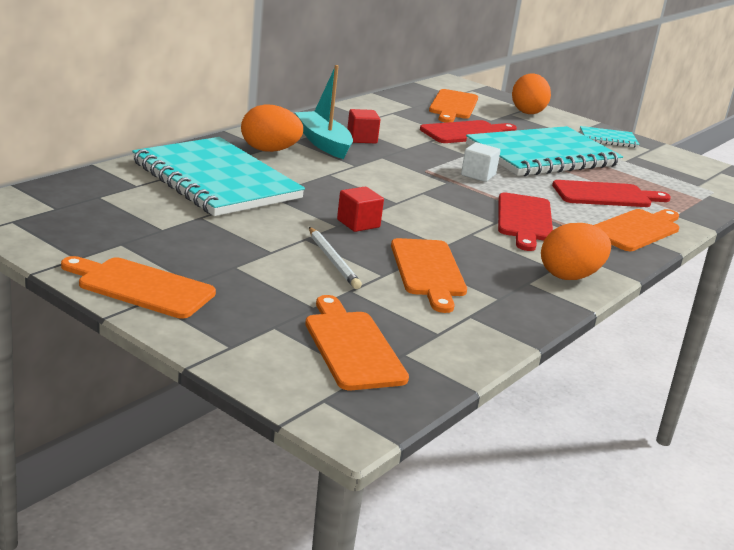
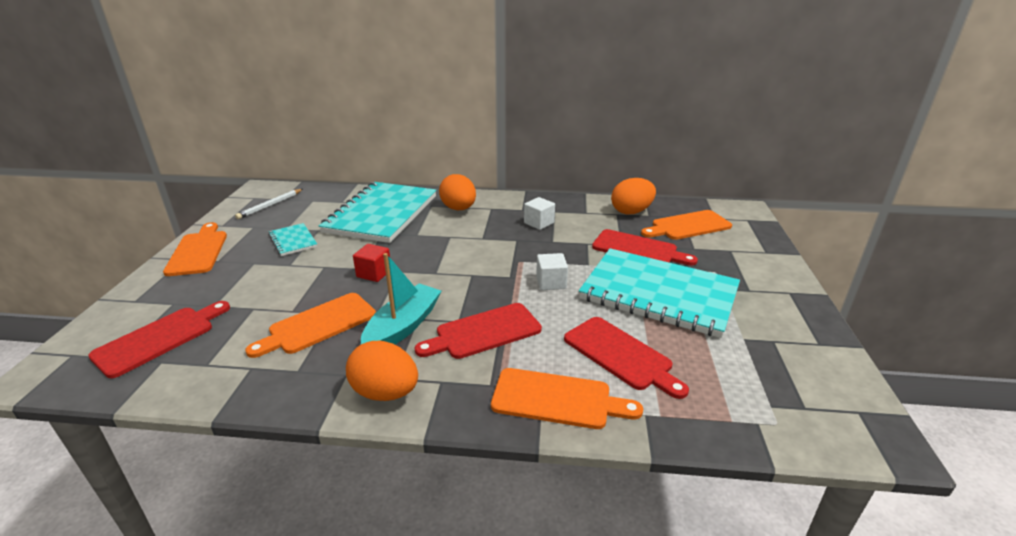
camera: 60 degrees right, 5 degrees up
(323, 143) = (504, 216): turquoise boat -> turquoise boat (403, 327)
(333, 260) = (297, 286): white pencil -> white pencil (270, 205)
(352, 347) = (159, 338): orange cutting board -> red cutting board
(362, 138) = (539, 223): red cube -> white cube
(527, 111) = (756, 255): orange egg -> orange egg (631, 212)
(608, 139) = (785, 311): turquoise notebook -> turquoise notebook (293, 241)

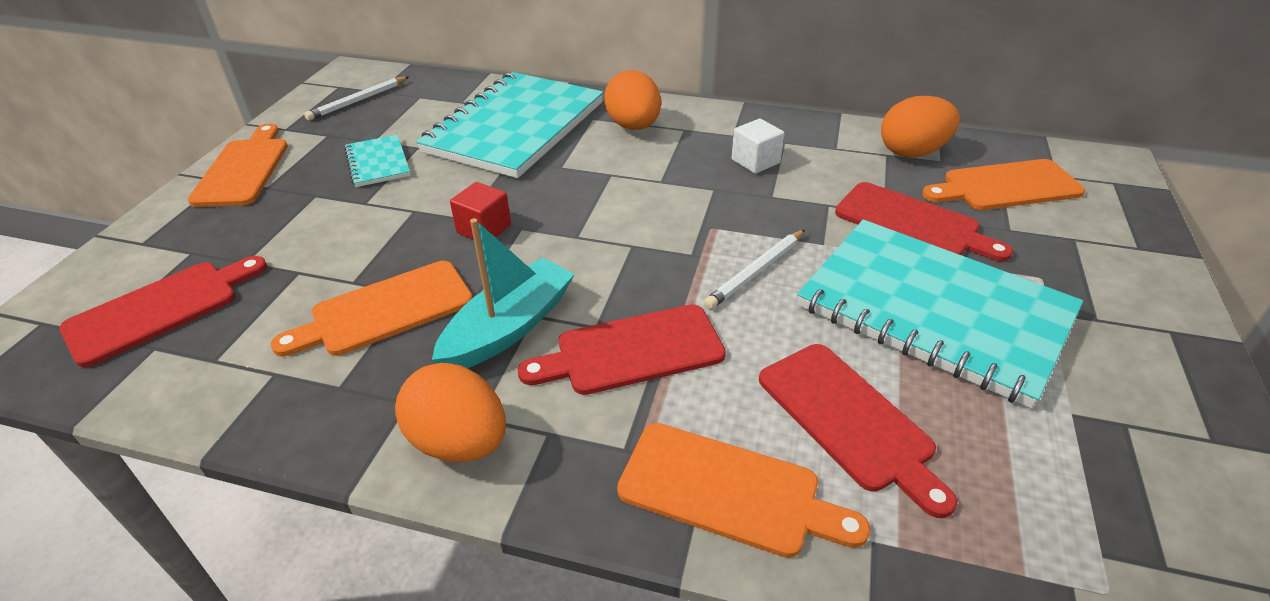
camera: 10 degrees right, 10 degrees up
(551, 282) = (756, 271): white cube -> white pencil

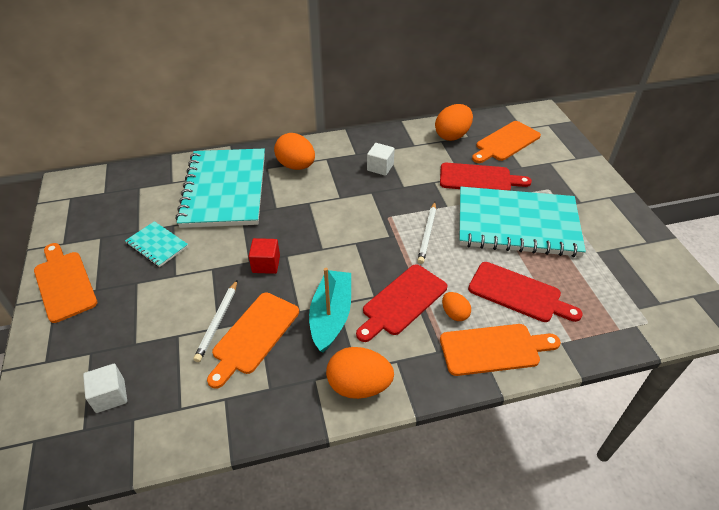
camera: 30 degrees left, 5 degrees up
(160, 309) = (110, 396): red cutting board -> white cube
(358, 101) = (97, 204): white pencil -> white pencil (217, 322)
(704, 404) = (454, 314): none -> orange egg

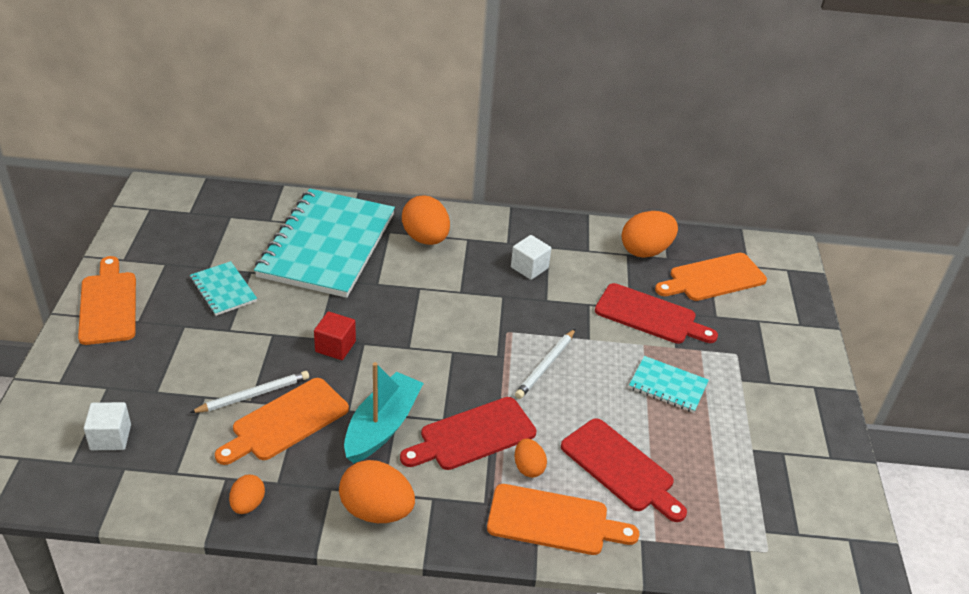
camera: 15 degrees right, 5 degrees down
(217, 322) = (253, 395): white pencil -> white pencil turned 150 degrees counterclockwise
(253, 415) = (248, 504): none -> orange egg
(517, 224) = (668, 386): turquoise notebook -> turquoise notebook, size x0.44

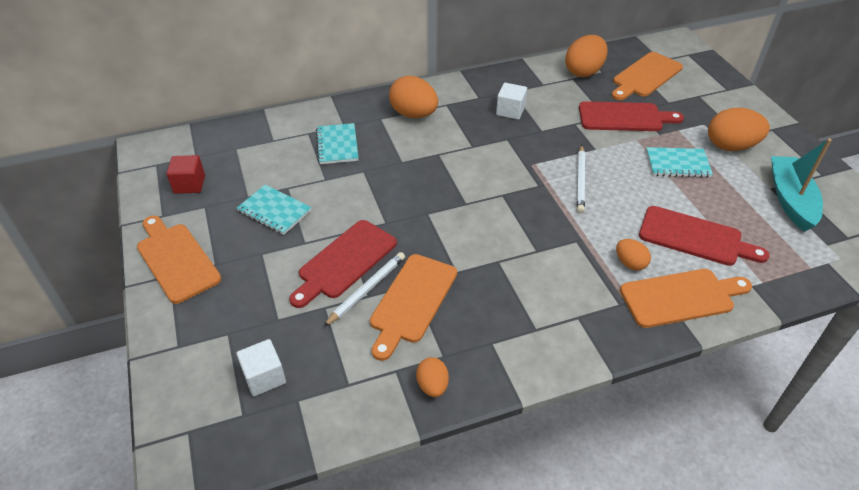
camera: 20 degrees left, 5 degrees up
(327, 245) = (337, 145): turquoise notebook -> turquoise notebook, size x0.44
(335, 346) = (406, 224): red cube -> red cube (189, 184)
(376, 511) = (542, 346): orange egg -> orange egg (730, 146)
(382, 426) = (494, 274): turquoise boat -> turquoise boat (790, 199)
(473, 435) = (569, 254): red cutting board -> red cutting board (344, 262)

